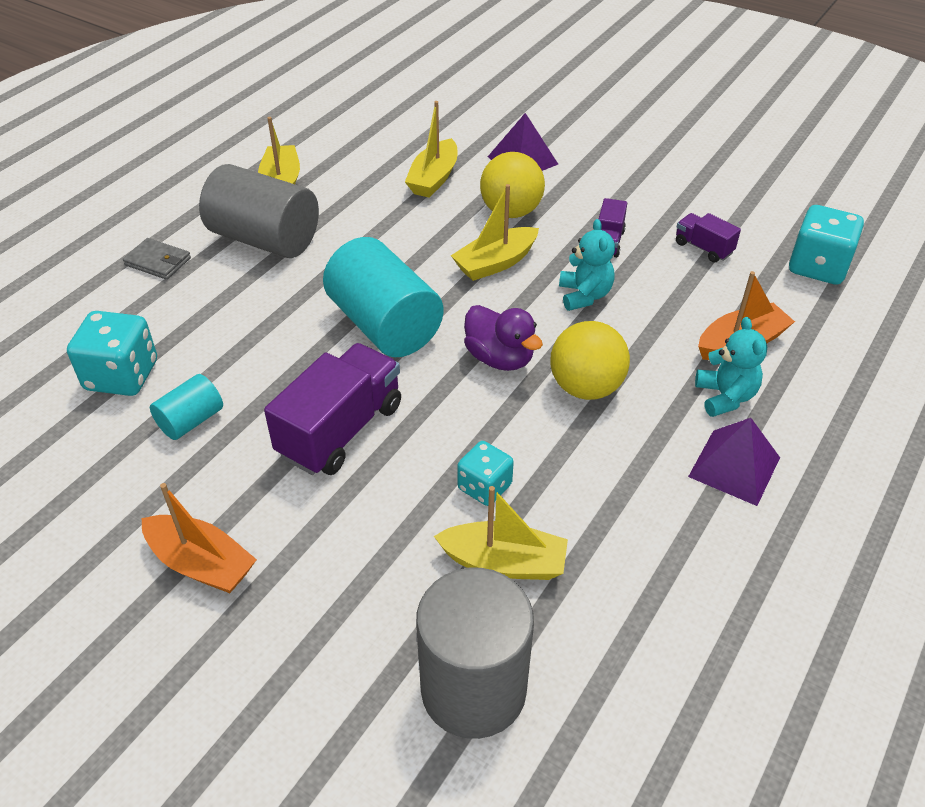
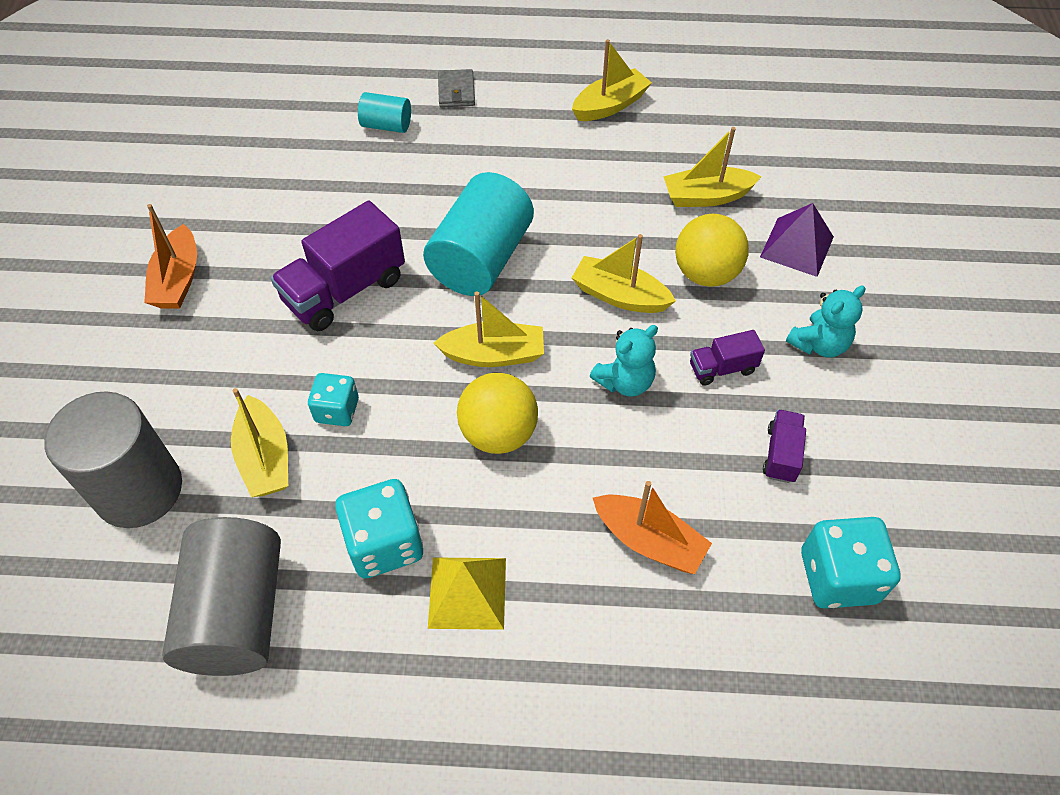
camera: 60 degrees right, 10 degrees up
(122, 376) = (324, 142): turquoise dice -> turquoise dice (384, 543)
(191, 421) = (303, 202): turquoise cylinder -> turquoise cylinder (386, 125)
(265, 239) = (530, 134): grey cylinder -> grey cylinder (237, 613)
(340, 430) = (345, 290): purple truck -> purple truck turned 135 degrees clockwise
(499, 358) = (494, 354): purple duck -> yellow boat
(725, 397) = (559, 553): turquoise teddy bear -> turquoise teddy bear (819, 344)
(734, 467) = (467, 592): purple pyramid -> yellow pyramid

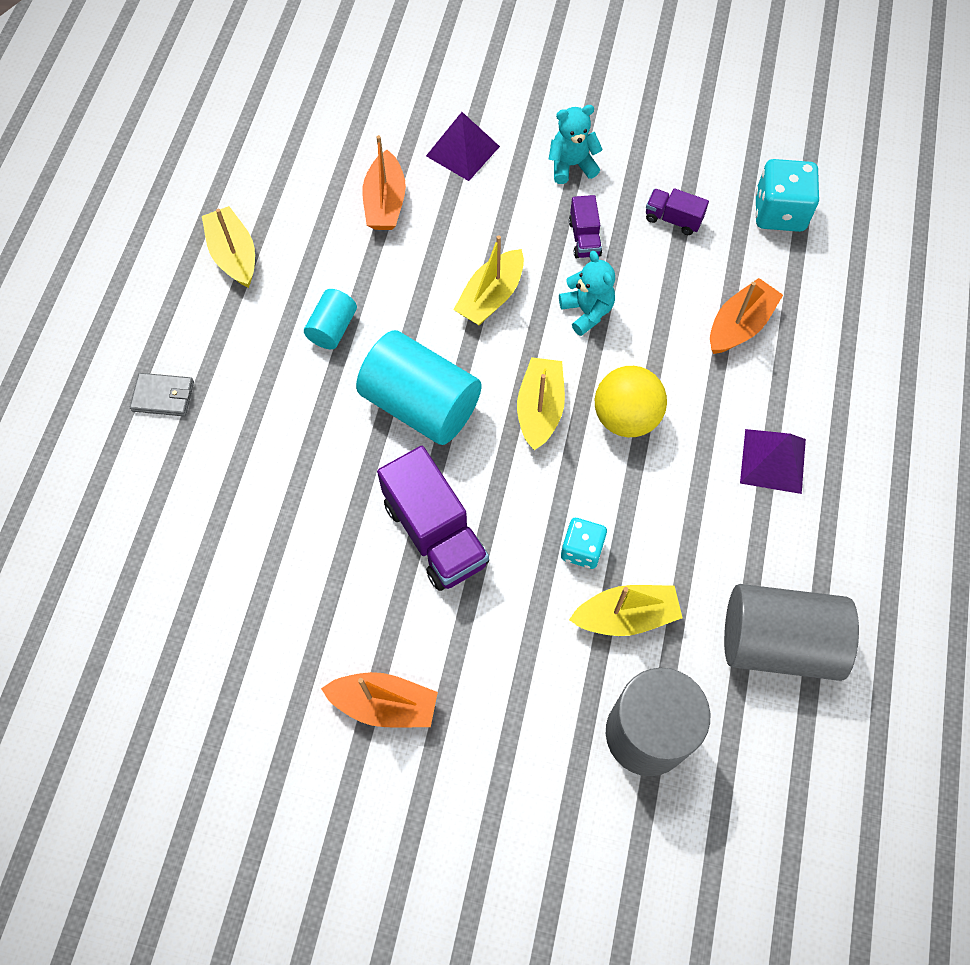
camera: 80 degrees left, 10 degrees up
(384, 543) = (724, 519): turquoise dice -> none
(386, 125) = (198, 474): turquoise cylinder -> turquoise cylinder (332, 328)
(467, 592) = (773, 460): yellow pyramid -> purple pyramid
(705, 274) = (479, 225): yellow ball -> none
(706, 196) = (385, 202): yellow boat -> orange boat
(819, 344) = (571, 165): turquoise teddy bear -> turquoise teddy bear turned 75 degrees counterclockwise

